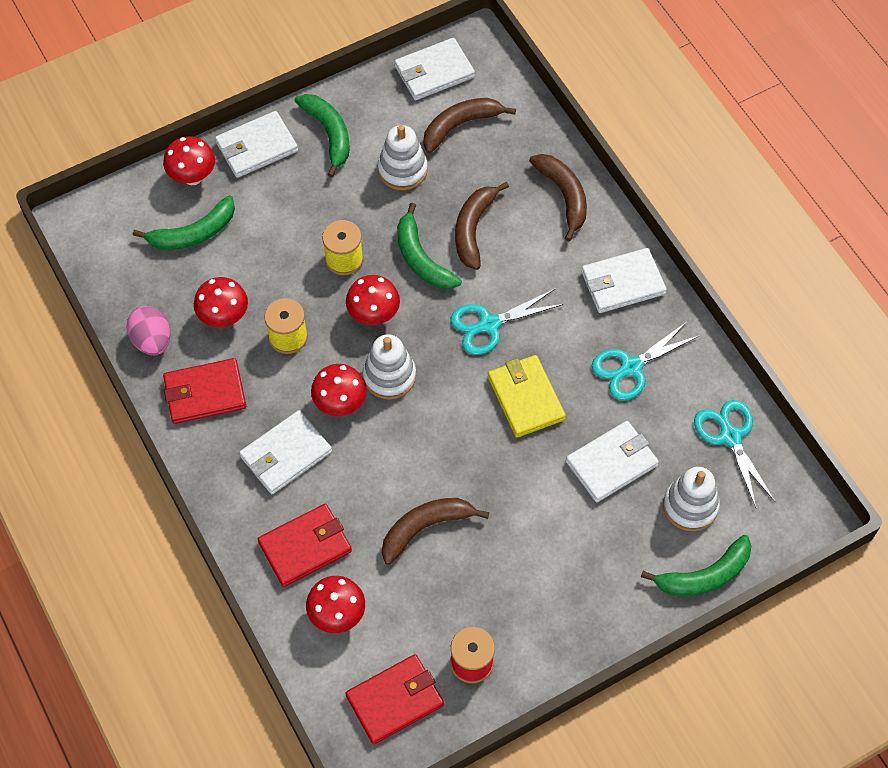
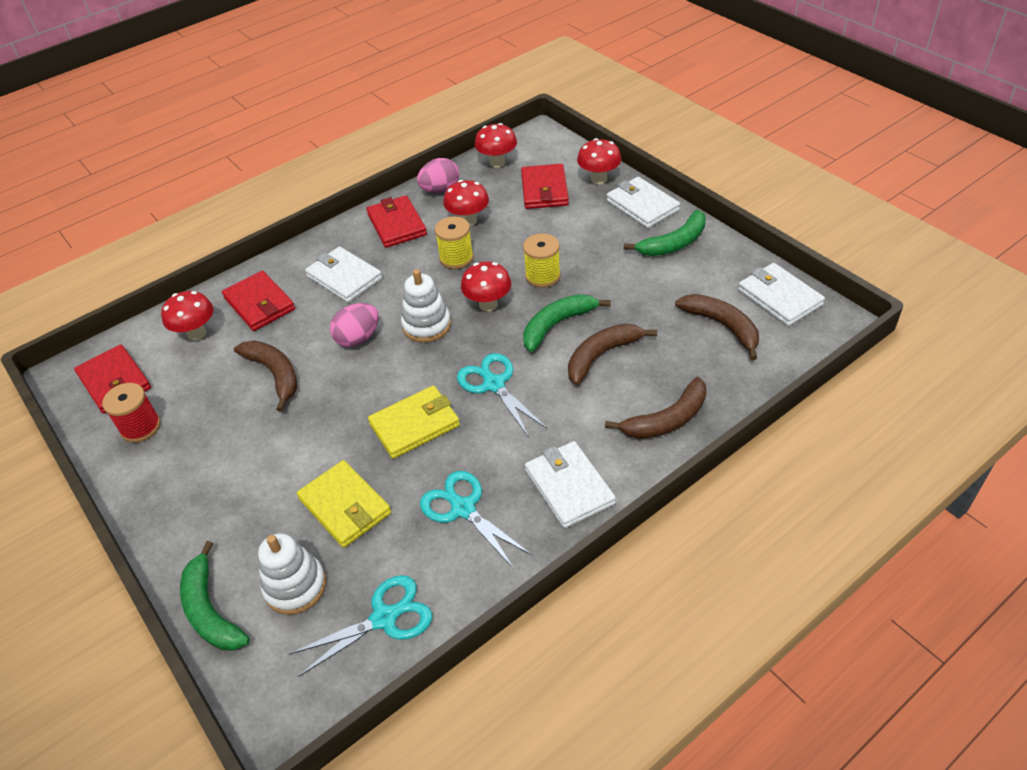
camera: 85 degrees right, 15 degrees down
(193, 233) = (544, 190): green banana -> red wallet
(340, 404) = (395, 300): red mushroom -> red mushroom (497, 162)
(391, 443) = (358, 338): none -> pink egg
(402, 170) = (653, 296): white stacking toy -> none
(473, 229) = (602, 355): brown banana -> brown banana turned 45 degrees counterclockwise
(611, 463) = (345, 506): white wallet -> yellow wallet

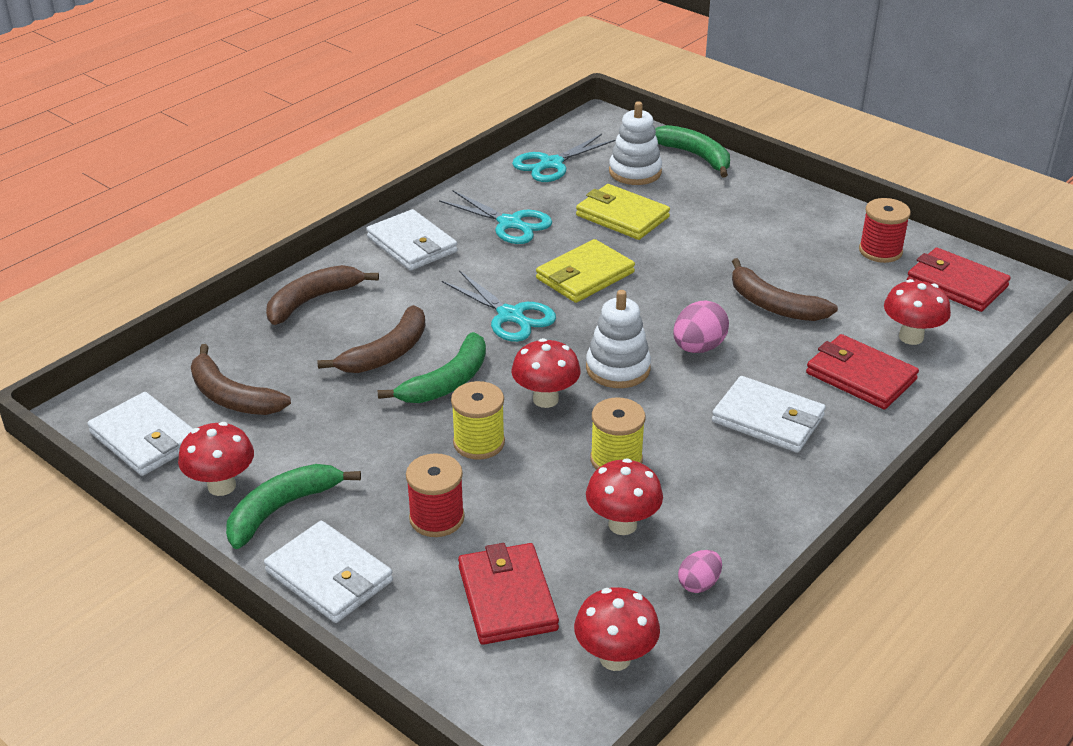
camera: 165 degrees right, 10 degrees down
(397, 224) = (739, 509): red wallet -> none
(440, 190) = (699, 584): pink egg -> pink egg, size x0.62
(577, 231) = (436, 518): none -> red spool
(599, 179) = (409, 631): red mushroom -> red mushroom (221, 486)

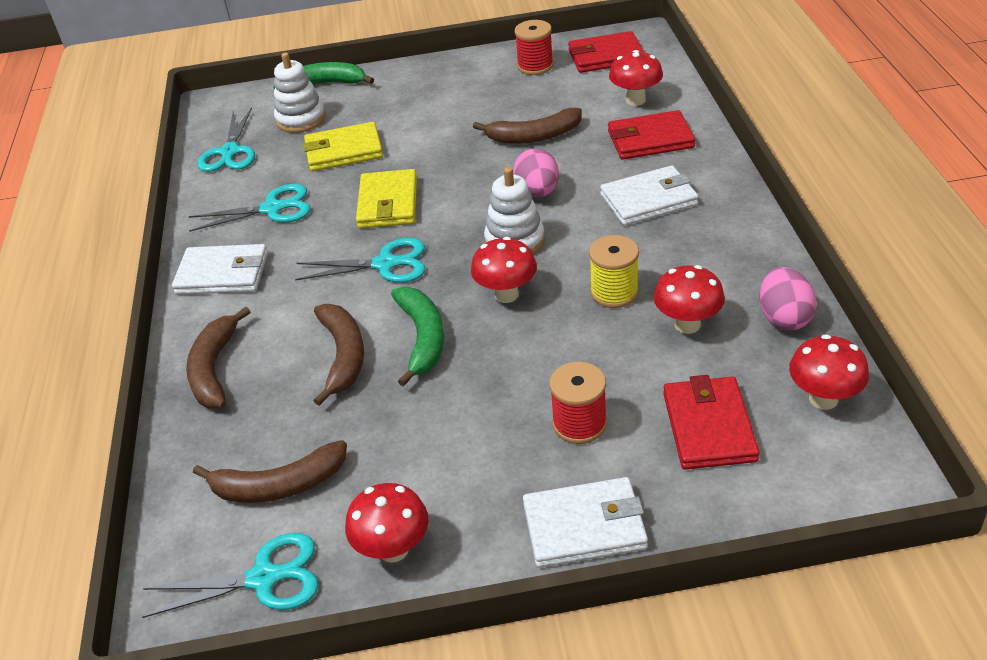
camera: 45 degrees left, 5 degrees up
(145, 438) = (263, 578): white wallet -> turquoise scissors
(282, 509) = (468, 519): green banana -> none
(479, 443) = (516, 356): yellow spool -> none
(507, 598) = (709, 426): red wallet -> red wallet turned 60 degrees clockwise
(699, 584) = (784, 318): pink egg -> pink egg, size x1.60

